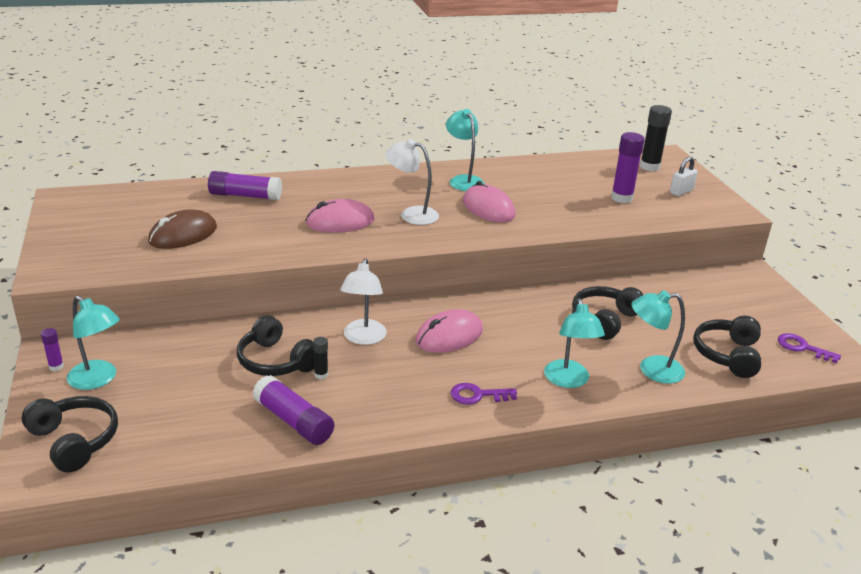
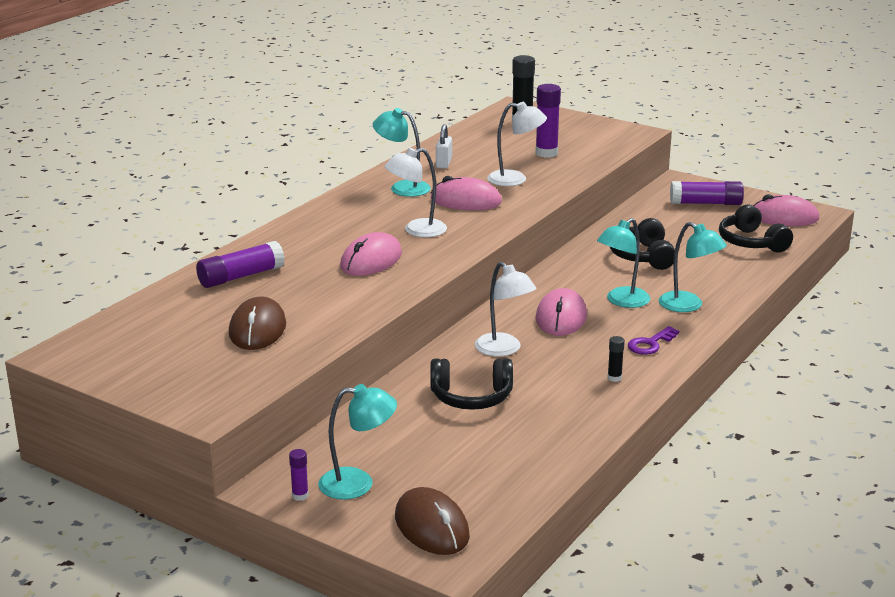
camera: 40 degrees left, 5 degrees down
(74, 441) = (431, 527): black headphones -> brown mouse
(293, 421) = (563, 425): purple glue stick -> purple glue stick (706, 203)
(321, 375) = (522, 388): black glue stick -> black glue stick (614, 378)
(557, 208) = (515, 179): none -> white lamp
(652, 370) = (724, 273): turquoise lamp -> turquoise lamp (622, 301)
(681, 192) = (578, 132): white padlock -> white padlock (444, 163)
(802, 348) = (783, 217): purple key -> pink mouse

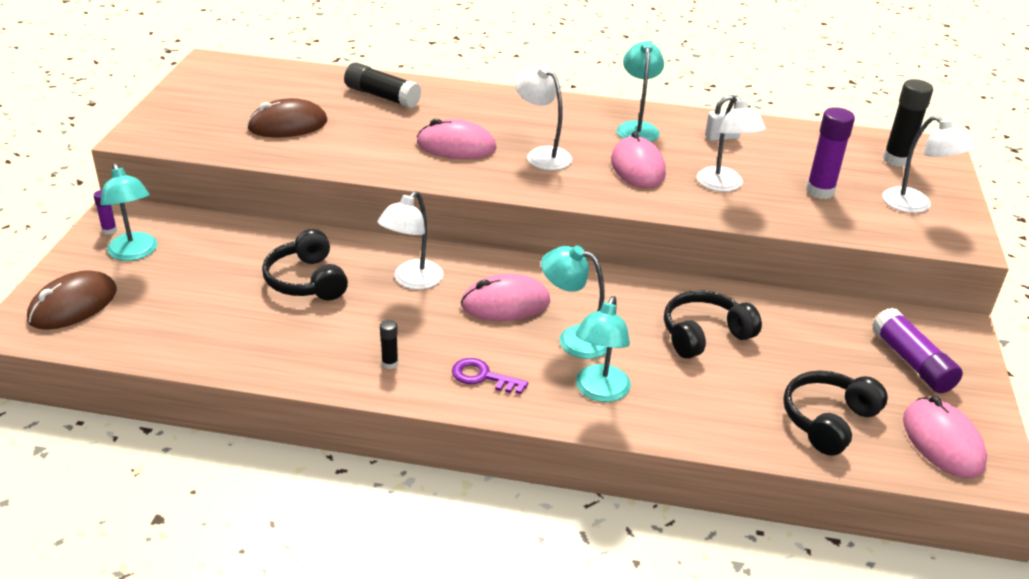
camera: 65 degrees right, 10 degrees up
(240, 276) = (382, 96): purple glue stick -> black glue stick
(585, 132) = (915, 205): none -> white lamp

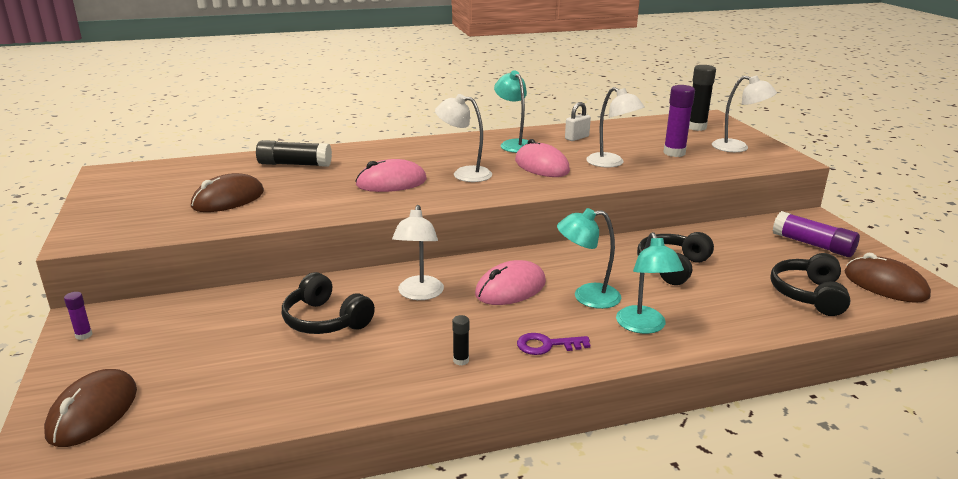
camera: 25 degrees left, 10 degrees down
(135, 253) = (128, 346): turquoise lamp -> none
(942, 441) = (885, 285): pink mouse -> brown mouse

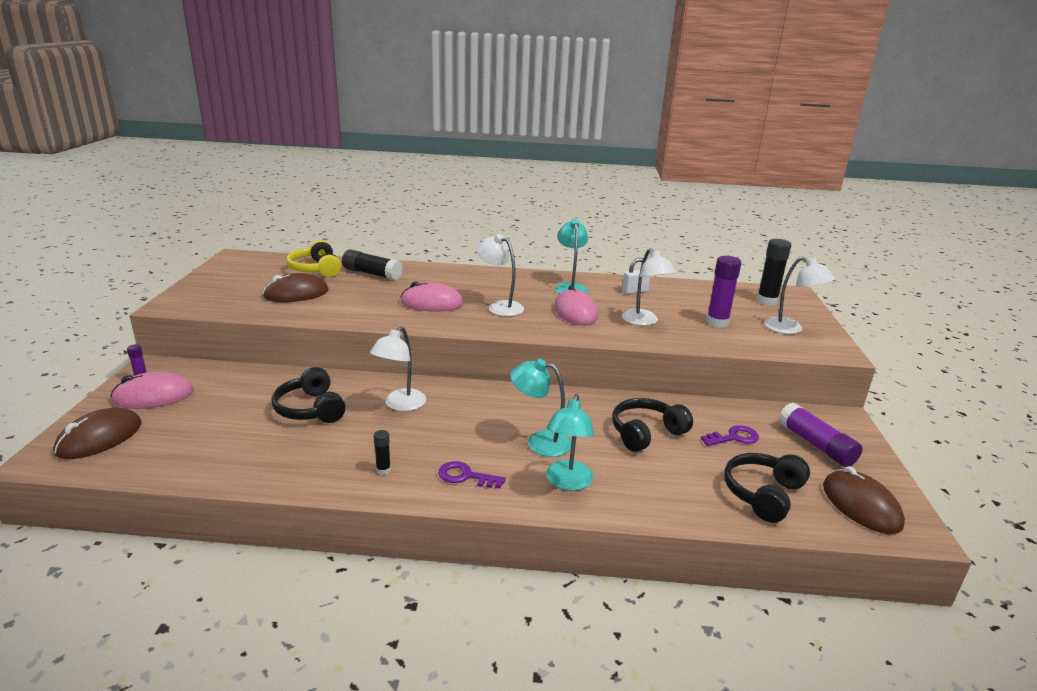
camera: 20 degrees right, 0 degrees up
(224, 170) = (316, 269): none -> yellow headphones
(510, 288) = (479, 418): pink mouse -> pink mouse (153, 396)
(746, 254) = (734, 437): none -> purple key

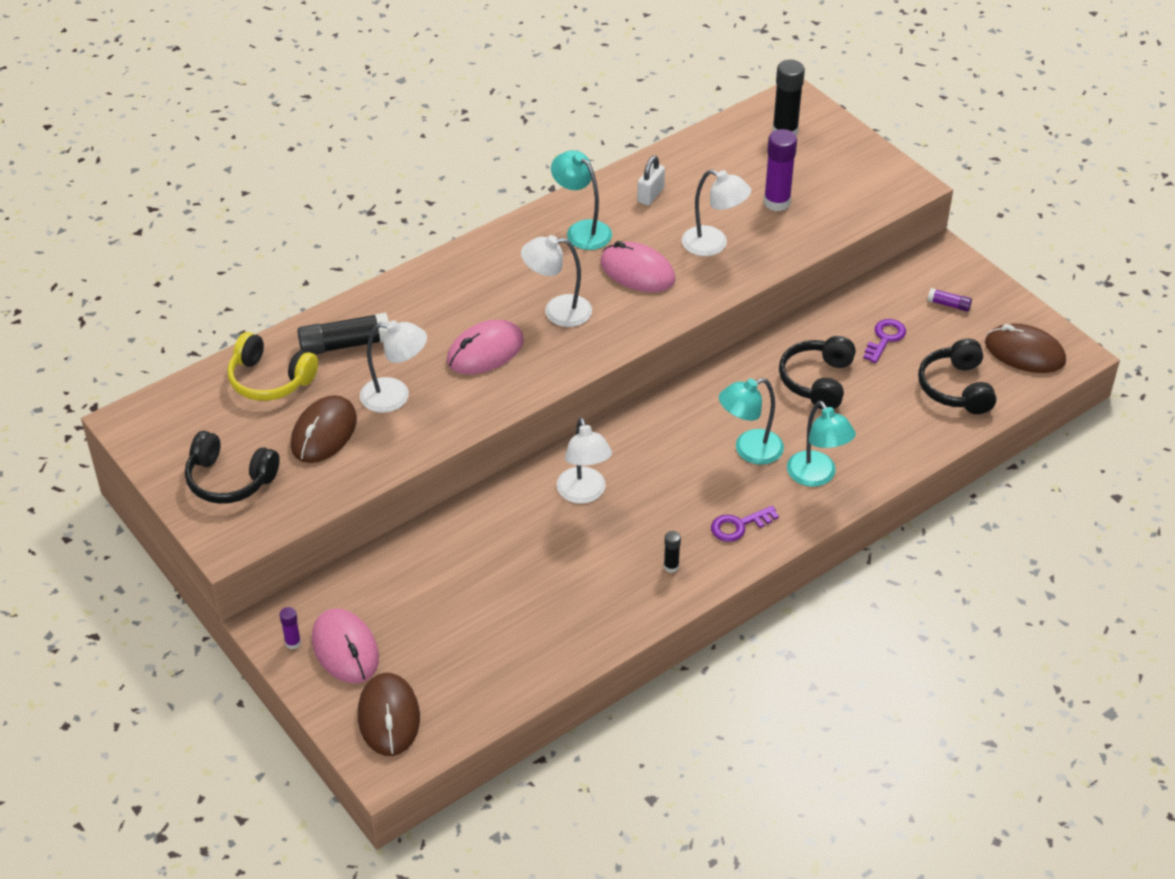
camera: 40 degrees left, 20 degrees up
(153, 396) = (345, 649): pink mouse -> pink mouse turned 60 degrees counterclockwise
(310, 409) = (514, 555): black headphones -> black headphones (229, 479)
(790, 329) = (845, 171): white lamp -> white lamp (395, 396)
(816, 445) = (949, 305): purple glue stick -> purple glue stick, size x0.50

